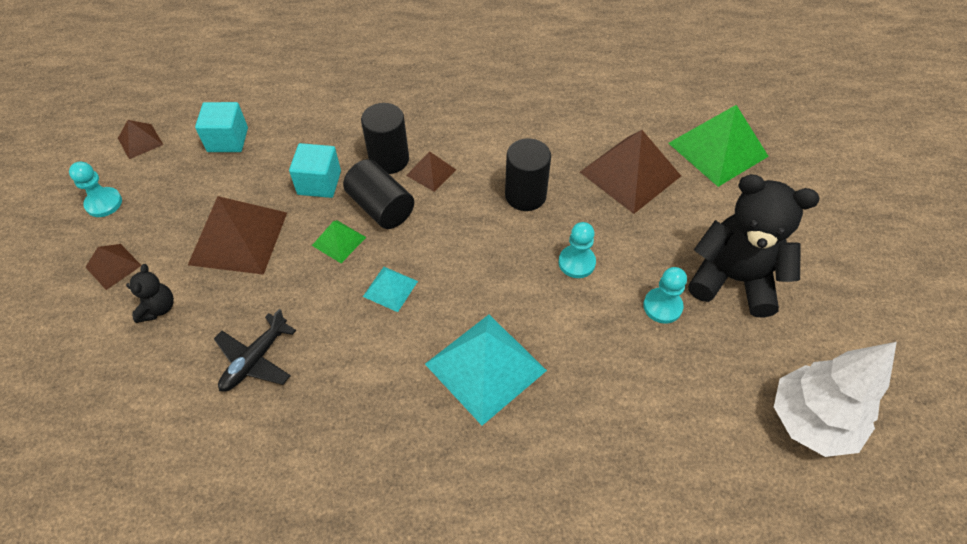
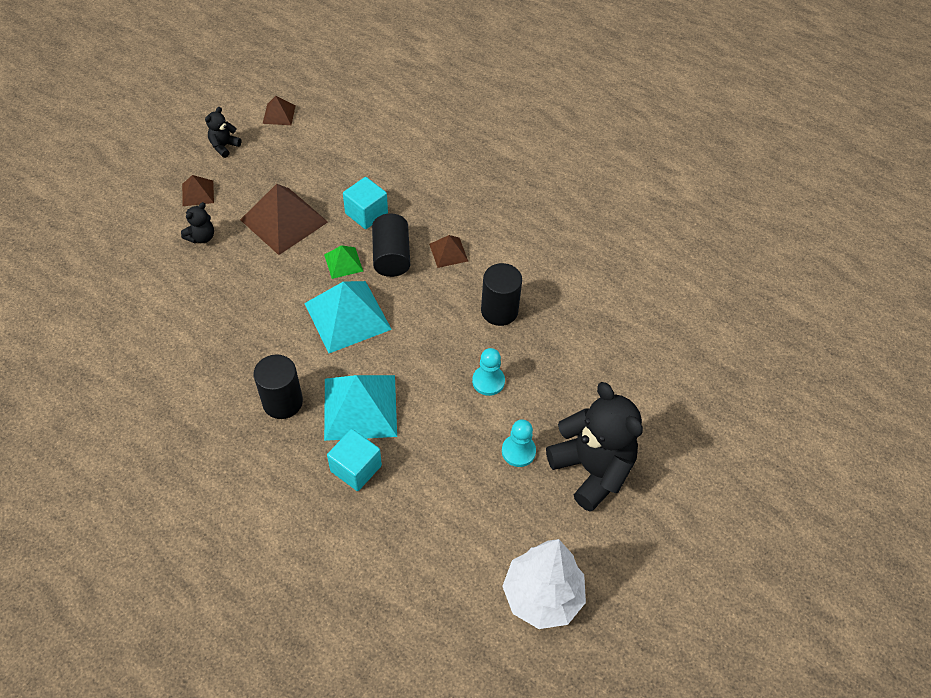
camera: 35 degrees right, 0 degrees up
(104, 203) = (224, 146): turquoise pawn -> black teddy bear
(228, 140) = (334, 146): turquoise cube -> turquoise cube (356, 468)
(255, 360) = (229, 307): black plane -> none
(389, 159) = (428, 225): black cylinder -> black cylinder (282, 402)
(390, 288) = (347, 316): turquoise pyramid -> turquoise pyramid, size x2.00
(630, 173) = (595, 344): brown pyramid -> none
(717, 149) = (687, 370): green pyramid -> none

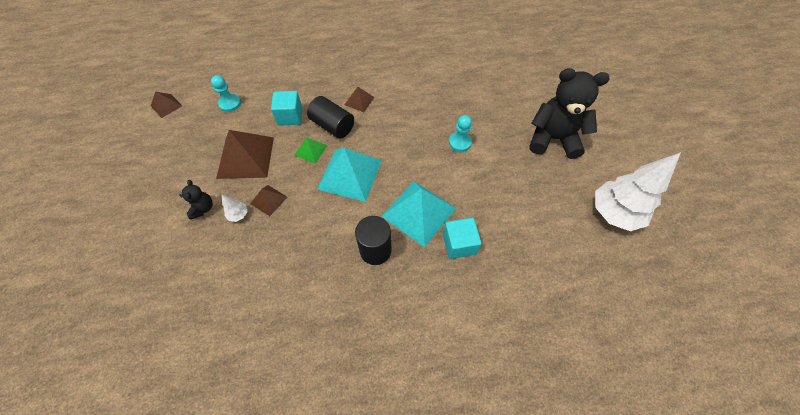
camera: 45 degrees left, 5 degrees up
(197, 193) = (166, 186): brown pyramid -> brown pyramid (268, 200)
(219, 268) = (238, 215): none -> white tree
(224, 146) = (151, 148): black teddy bear -> none
(499, 311) = (420, 107): black cylinder -> none
(518, 451) = (515, 161): turquoise pawn -> turquoise pawn (230, 103)

